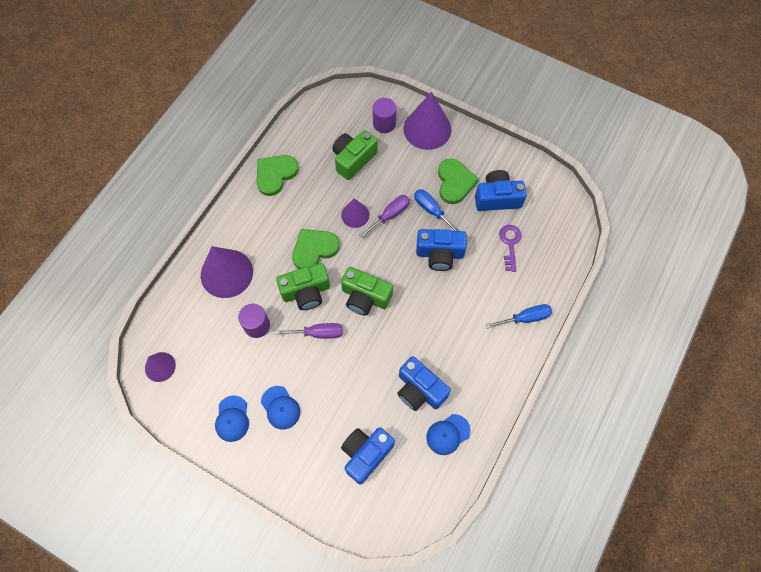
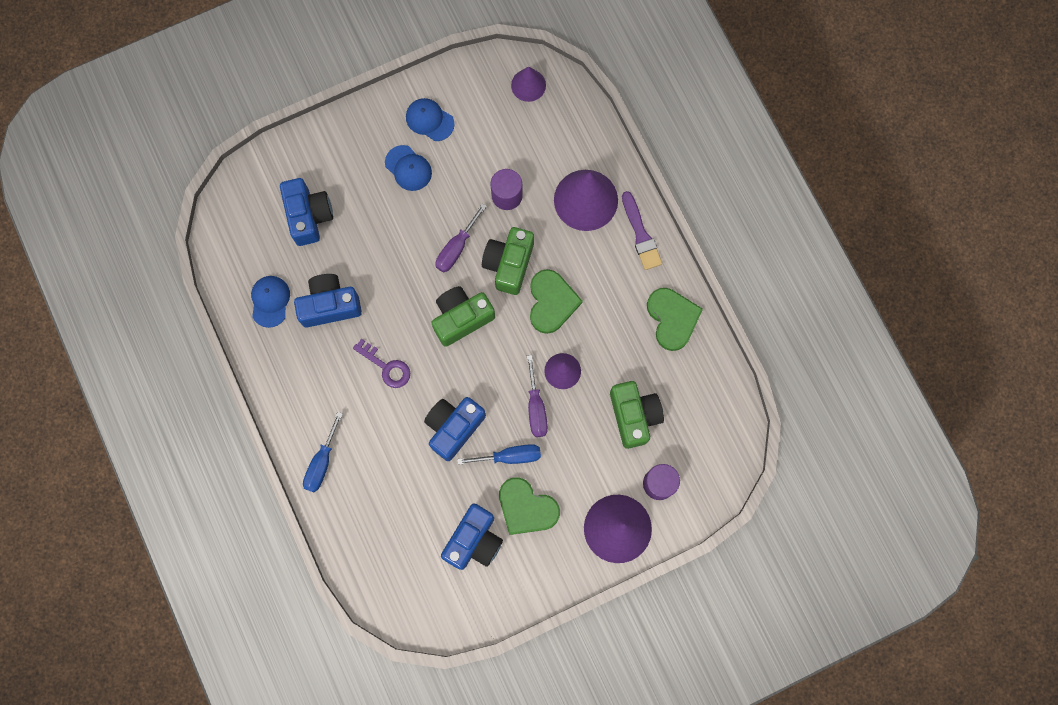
camera: 125 degrees right, 10 degrees up
(229, 225) = (640, 234): none -> purple brush
(280, 407) = (408, 168): blue cap -> blue cap turned 135 degrees counterclockwise
(510, 244) = (411, 511): purple key -> purple key (386, 367)

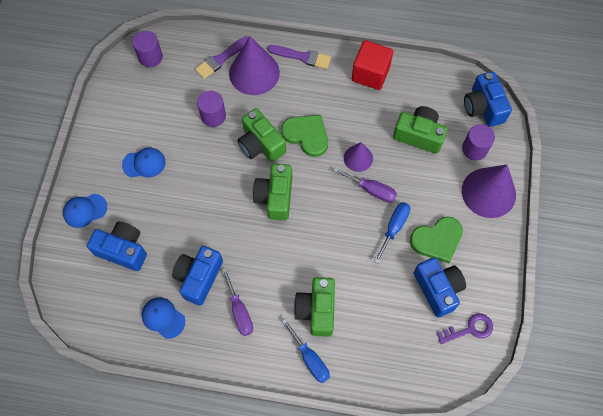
camera: 55 degrees left, 10 degrees down
(373, 437) = (316, 310): none -> green camera
(386, 367) = (272, 268): purple key -> purple key (469, 329)
(429, 120) = (122, 129): blue cap -> blue cap (85, 210)
(453, 427) = (348, 251): blue camera -> blue camera (483, 107)
(456, 248) = (224, 169): purple screwdriver -> purple screwdriver (239, 311)
(528, 85) = (150, 57): purple cone -> purple cylinder
(578, 155) = (221, 59): none -> purple brush
(672, 318) = (370, 74): green heart -> red cube

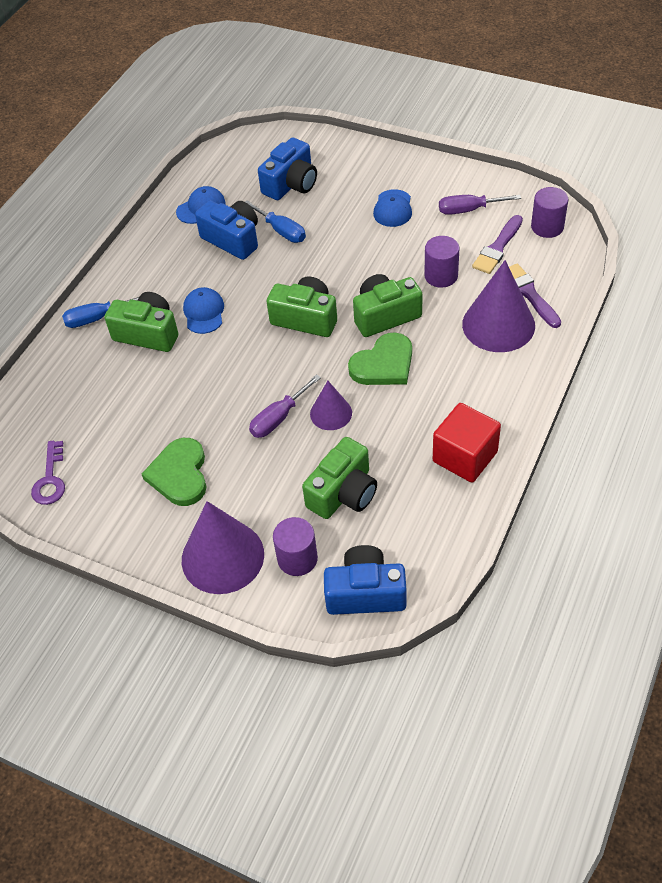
camera: 110 degrees right, 15 degrees down
(85, 210) = (350, 159): blue cap -> blue cap (204, 312)
(239, 311) = (179, 267): purple screwdriver -> purple screwdriver (468, 210)
(302, 57) = (513, 381): purple brush -> purple brush (497, 247)
(394, 228) = (216, 431): blue screwdriver -> blue screwdriver (281, 231)
(438, 289) = (115, 458): blue camera -> none

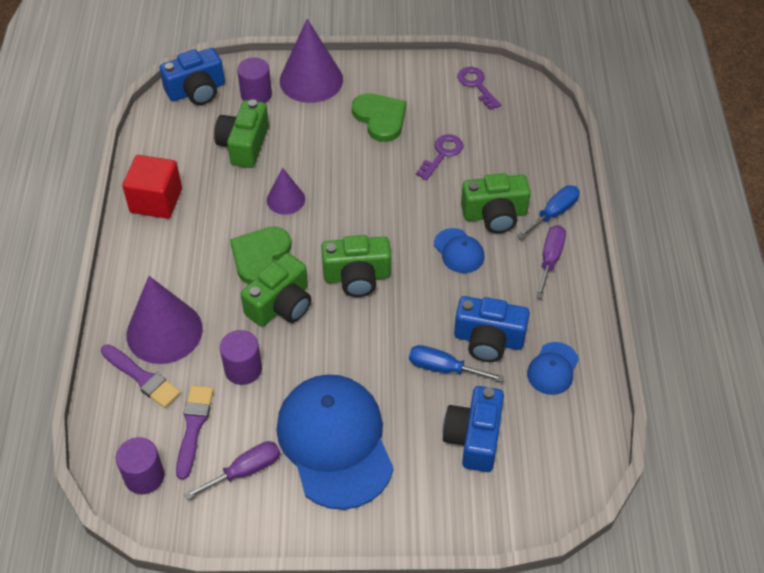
camera: 150 degrees right, 0 degrees up
(148, 409) = (442, 154): none -> purple key
(278, 418) = (328, 182): purple screwdriver -> purple screwdriver (550, 259)
(393, 208) = (335, 442): blue cap -> blue cap, size x2.24

